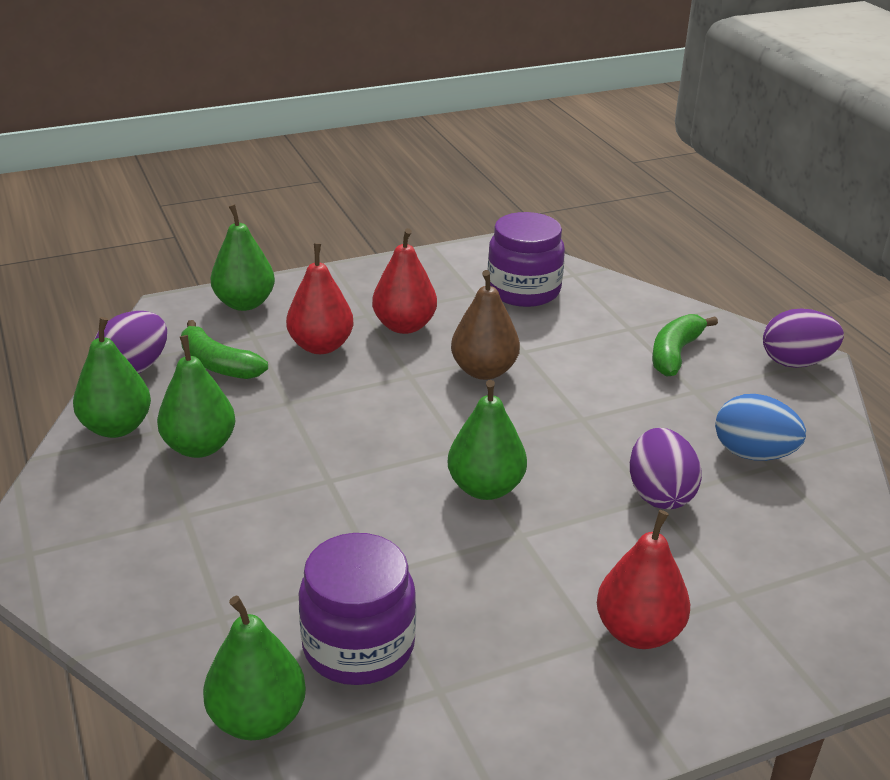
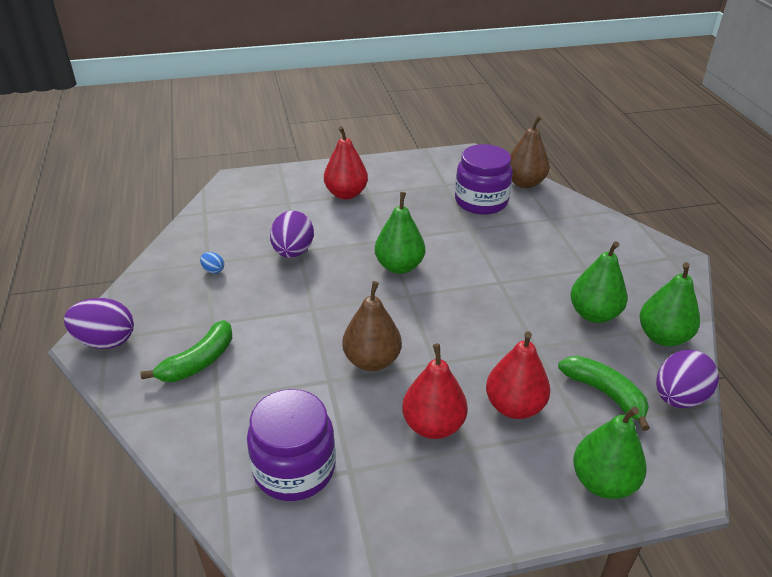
camera: 170 degrees left, 5 degrees up
(257, 719) = (524, 183): green pear -> brown pear
(753, 454) = (213, 270): blue egg -> blue egg, size x0.46

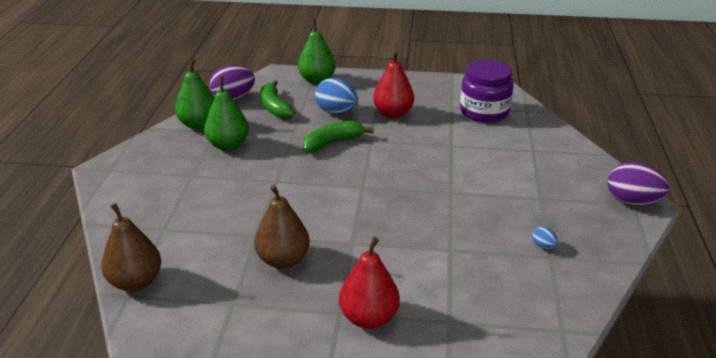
camera: 160 degrees left, 5 degrees down
(198, 362) = (549, 173): green banana -> green banana (333, 143)
(293, 252) = (457, 249): purple egg -> none
(372, 361) = (416, 149): brown pear -> brown pear (283, 260)
(399, 266) = (356, 212): green pear -> none
(481, 201) = (213, 267): purple jar -> none
(514, 406) = (336, 112): red pear -> blue egg

